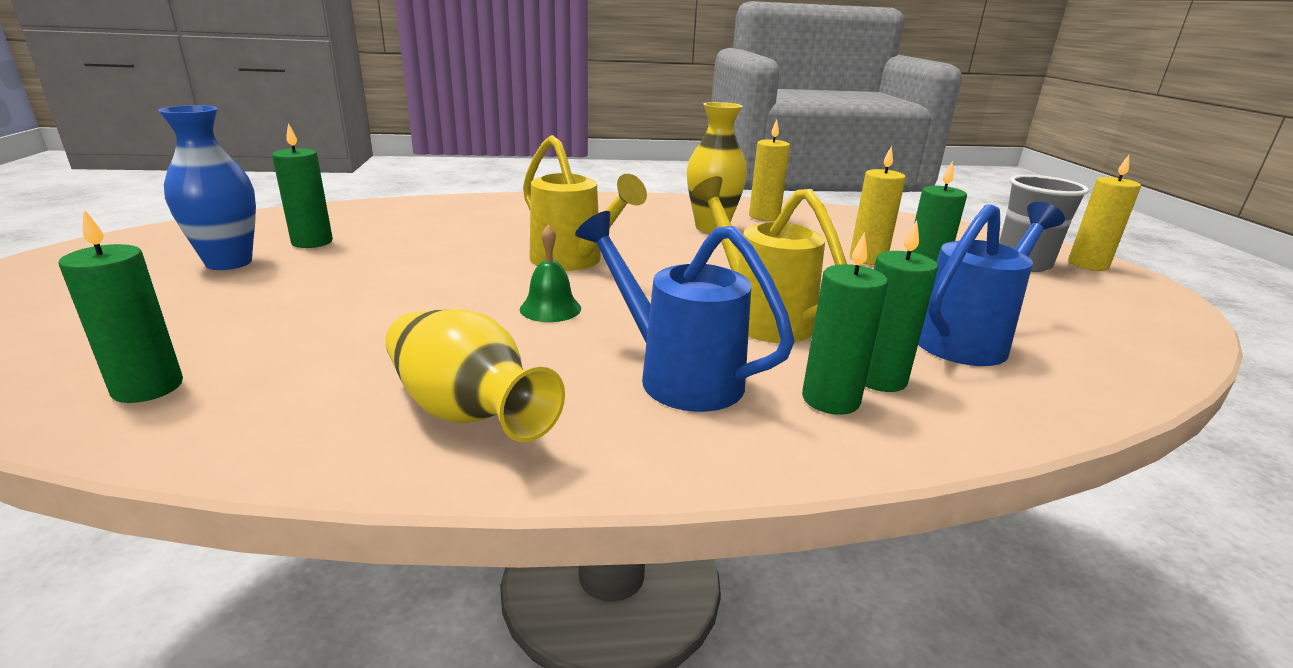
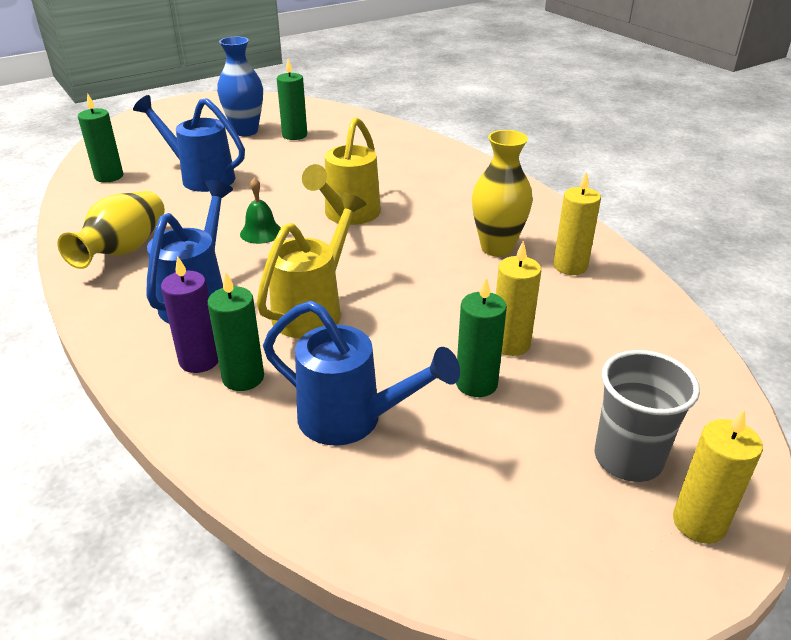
camera: 65 degrees right, 10 degrees up
(319, 315) = (201, 177): none -> blue watering can
(830, 399) = (199, 360): green candle -> purple candle

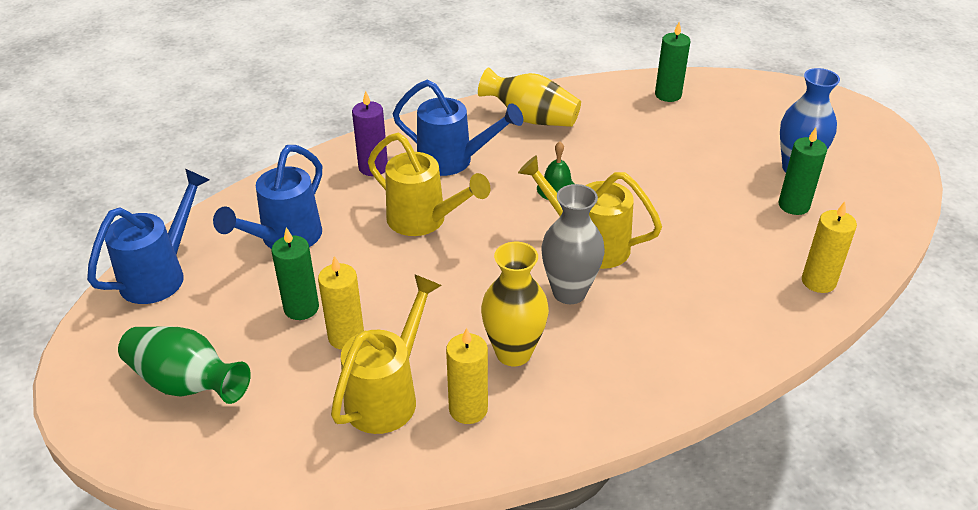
camera: 95 degrees right, 5 degrees up
(201, 177) = (671, 146): blue watering can -> blue watering can (160, 275)
(243, 377) = (347, 188): green candle -> none
(414, 224) = (569, 292): none -> grey vase
(575, 309) = (388, 395): none -> yellow watering can
(628, 458) = (186, 383): grey cup -> green vase
(699, 523) = (112, 407): yellow candle -> yellow candle (818, 281)

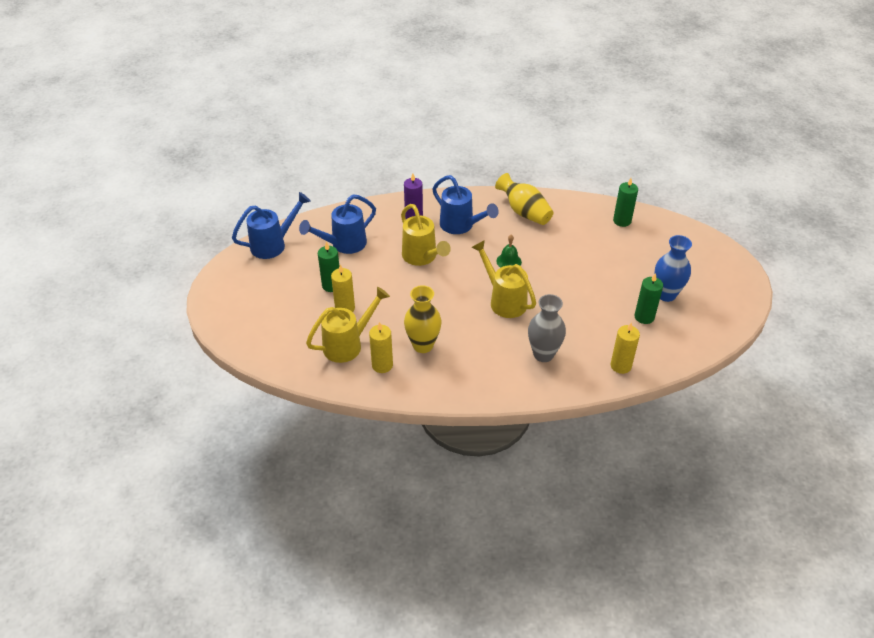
camera: 25 degrees right, 5 degrees up
(186, 383) = (259, 305): green vase -> none
(569, 292) = (474, 323): grey vase -> grey vase (543, 354)

